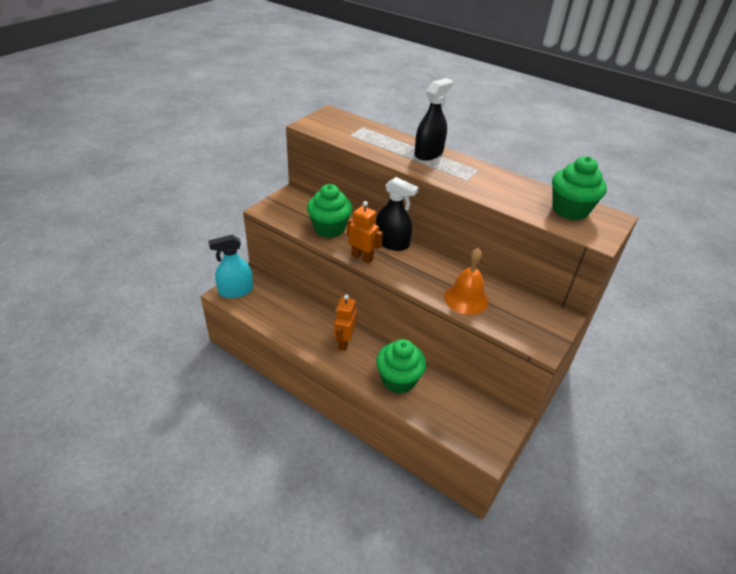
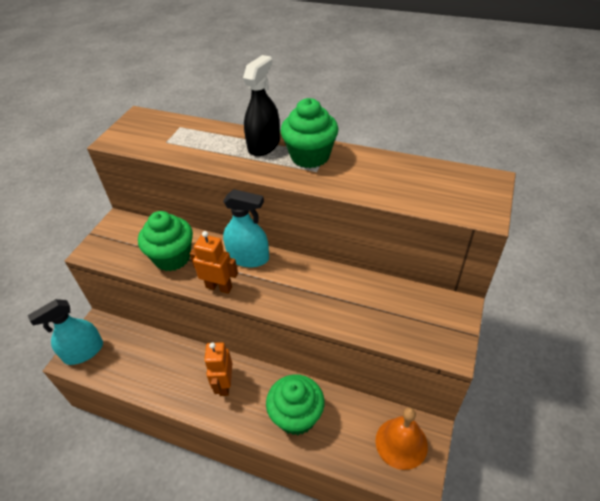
camera: 10 degrees left, 5 degrees up
(392, 243) = (248, 257): black spray bottle -> turquoise spray bottle
(466, 298) = (349, 310): orange bell -> orange bell (401, 443)
(570, 210) = (441, 182): green cupcake -> green cupcake (310, 156)

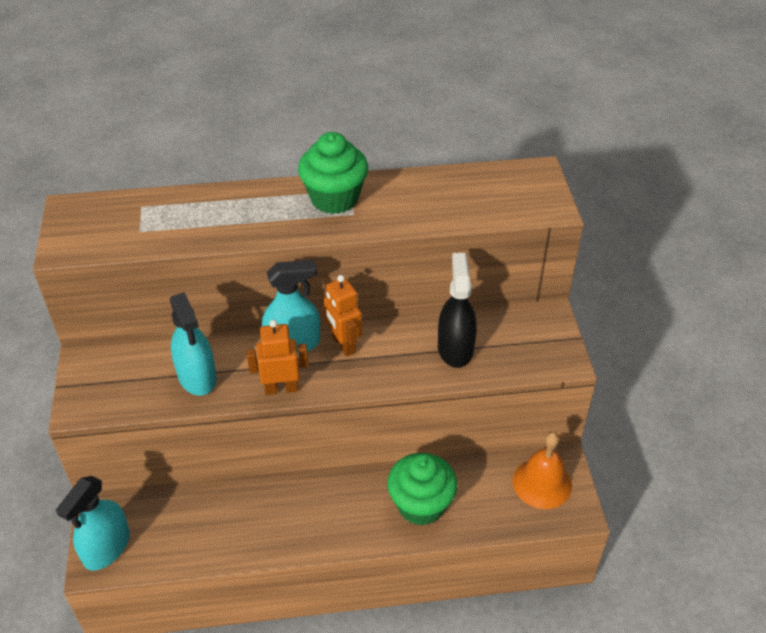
camera: 30 degrees left, 0 degrees up
(172, 257) = (197, 376): green cupcake -> turquoise spray bottle
(224, 384) = (318, 508): orange robot -> orange robot (343, 344)
(264, 145) = (270, 200): black spray bottle -> black spray bottle (455, 348)

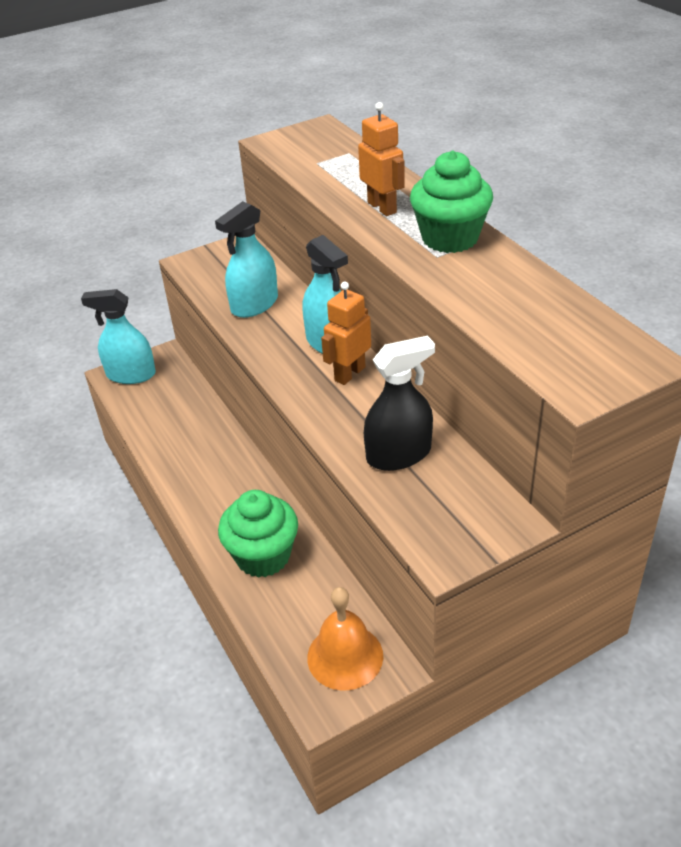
camera: 70 degrees right, 5 degrees down
(281, 388) = (268, 355): orange robot -> orange robot (382, 207)

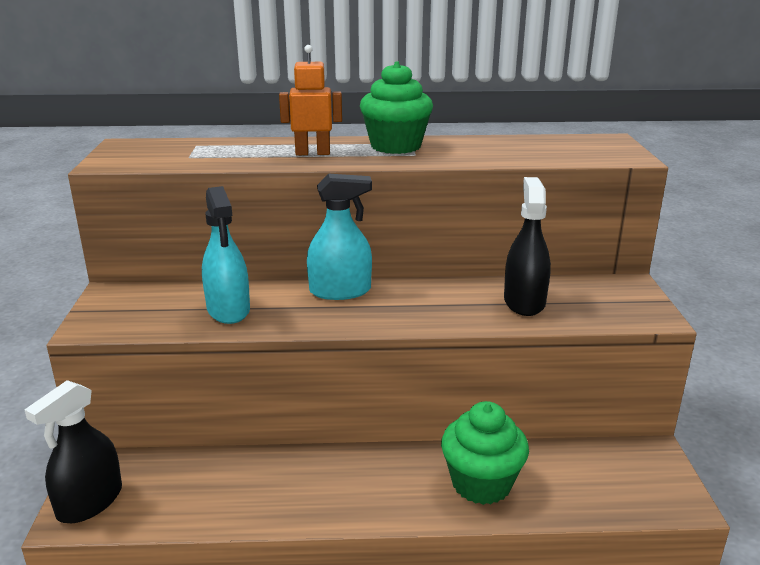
camera: 65 degrees left, 15 degrees down
(131, 375) = (90, 502): turquoise spray bottle -> black spray bottle
(345, 656) = (632, 471): orange bell -> none
(349, 374) = (396, 294): orange robot -> none

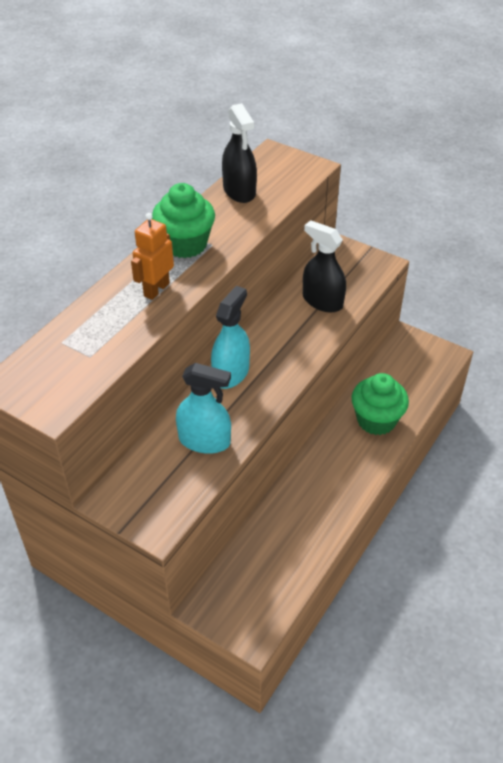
camera: 55 degrees left, 20 degrees up
(90, 502) = (245, 619): black spray bottle -> black spray bottle (239, 191)

